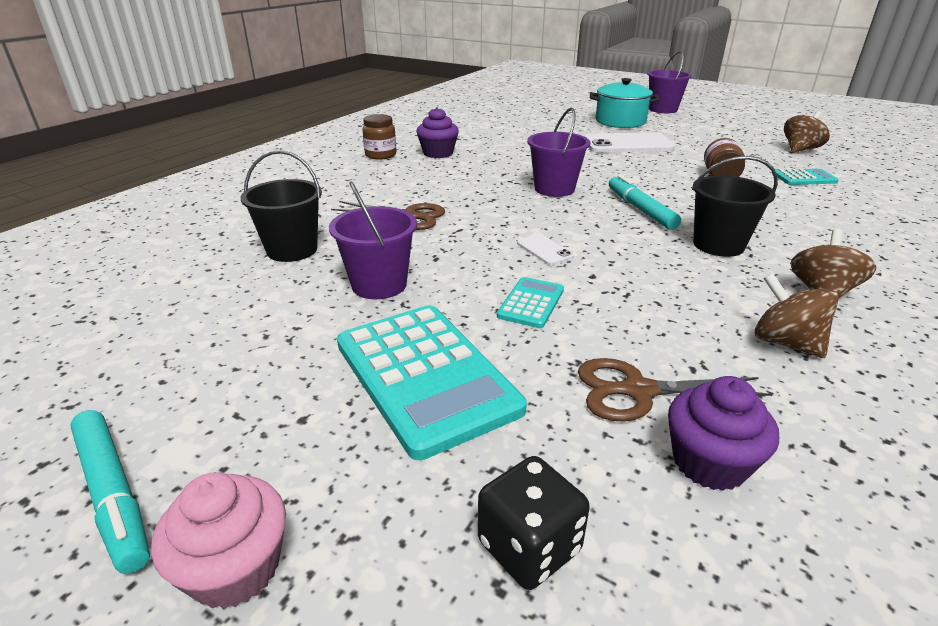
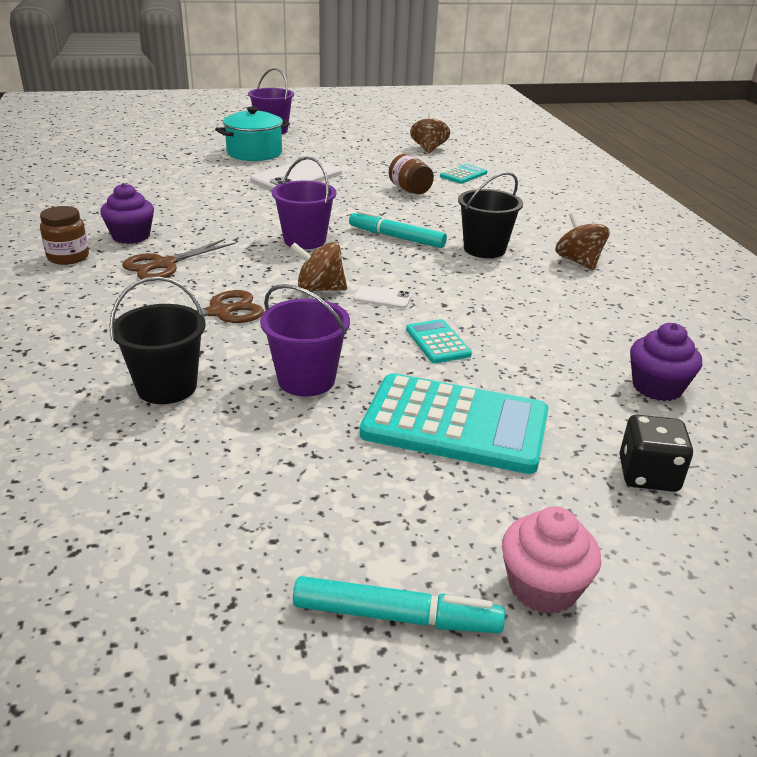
camera: 45 degrees left, 0 degrees up
(638, 391) = (577, 367): brown scissors -> brown scissors (164, 264)
(785, 342) = (602, 302): brown spinning top -> brown spinning top (319, 289)

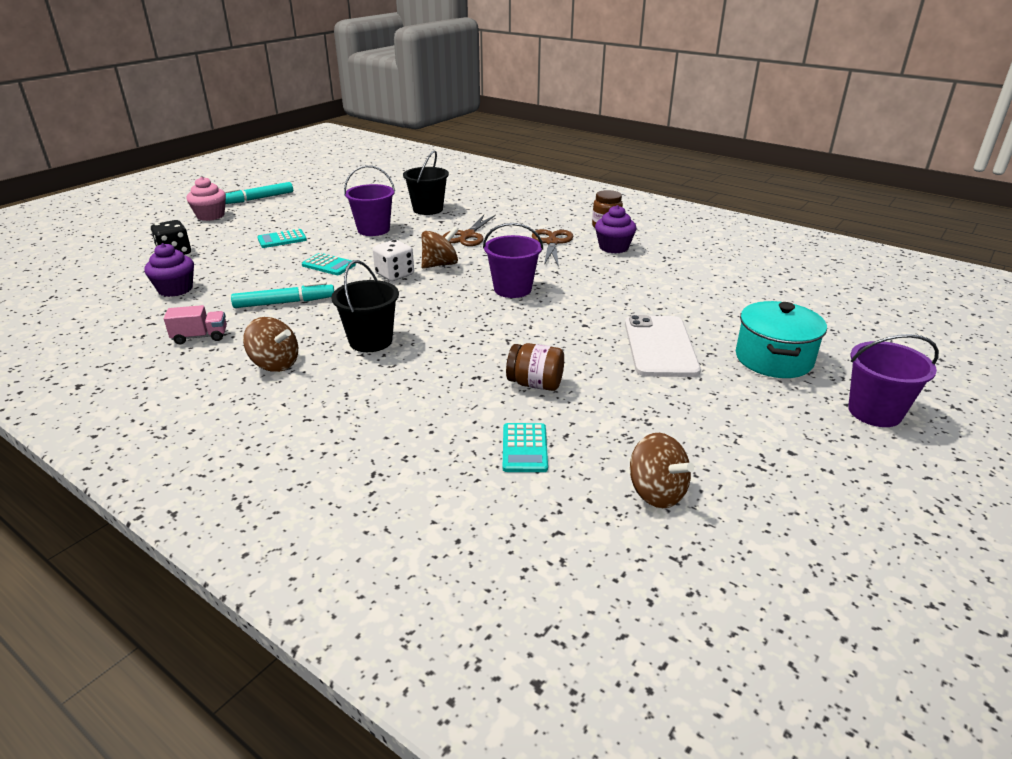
camera: 140 degrees right, 0 degrees up
(382, 297) = (395, 274): white phone -> white dice
(396, 237) = (455, 320): turquoise marker -> turquoise marker (284, 303)
(455, 424) = (282, 239): turquoise calculator -> turquoise calculator, size x0.47
(638, 309) = (200, 337): none -> pink truck

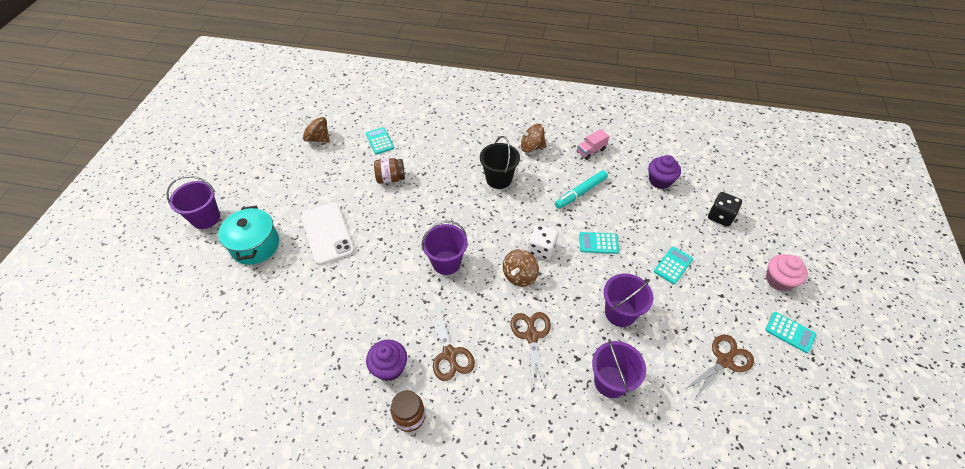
camera: 155 degrees right, 20 degrees up
(257, 199) = (790, 332): turquoise marker -> turquoise calculator
(329, 200) = (724, 361): none -> brown scissors
(428, 209) = (610, 381): black bucket -> purple bucket

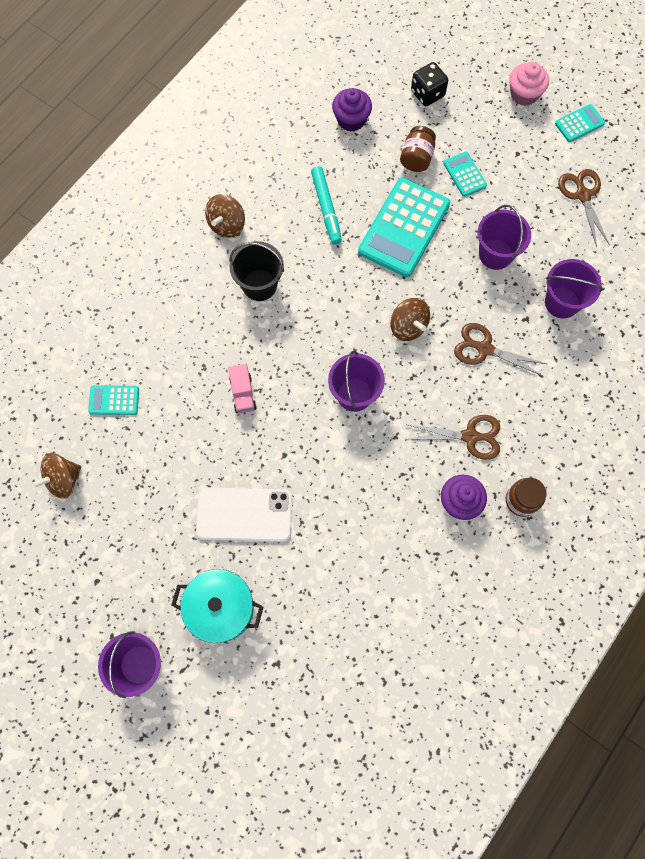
camera: 65 degrees left, 20 degrees up
(391, 178) = (191, 410): brown jar -> brown jar (416, 158)
(541, 249) = (384, 288): white dice -> none
(591, 151) = (269, 163): pink truck -> pink truck (243, 393)
(598, 243) = (404, 228): turquoise calculator -> turquoise calculator, size x2.11

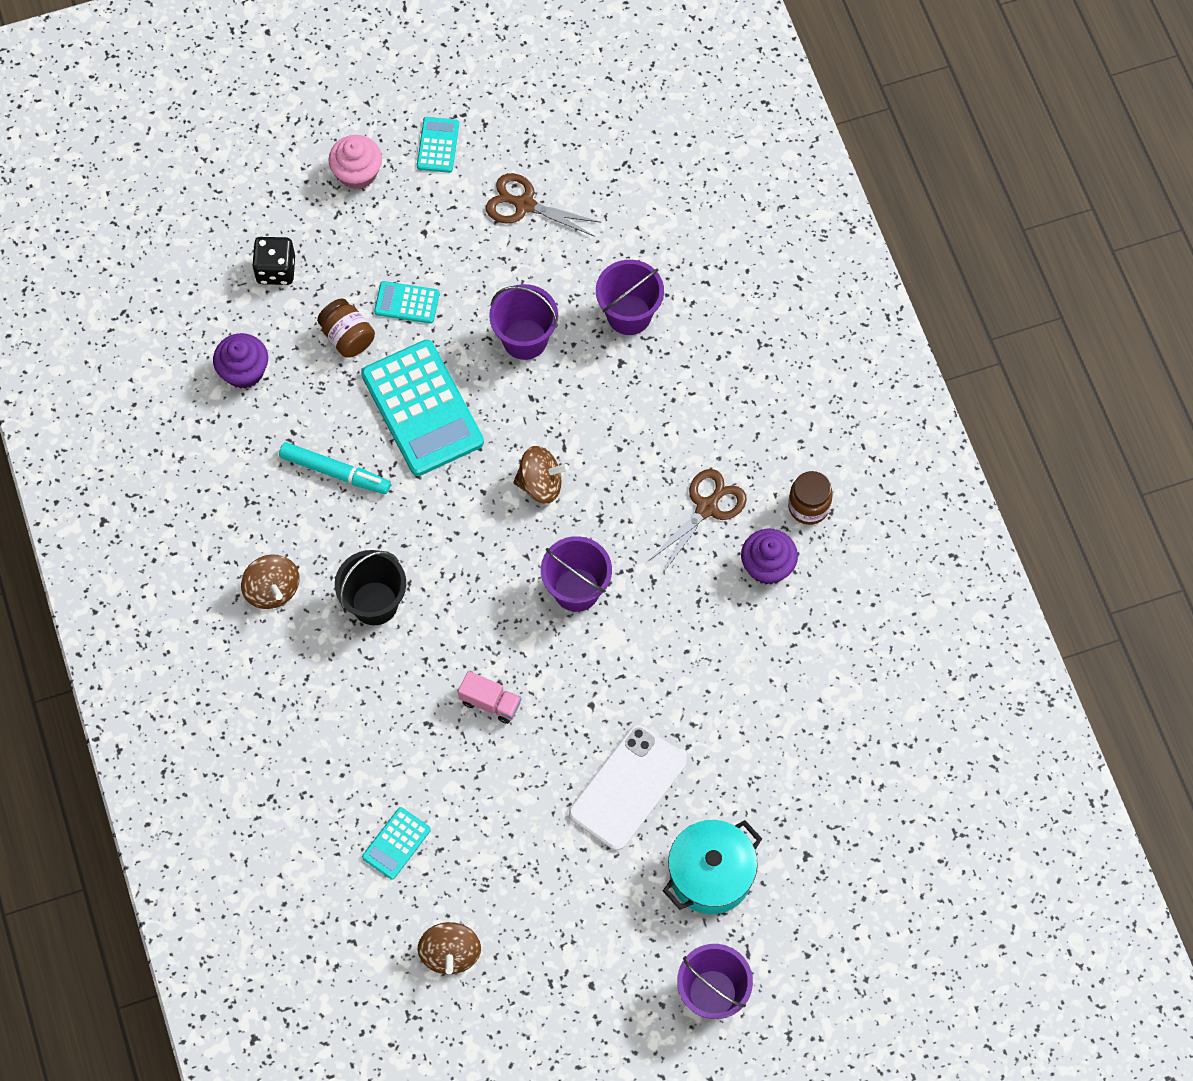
camera: 55 degrees left, 5 degrees down
(484, 349) = (623, 426): brown scissors -> none

